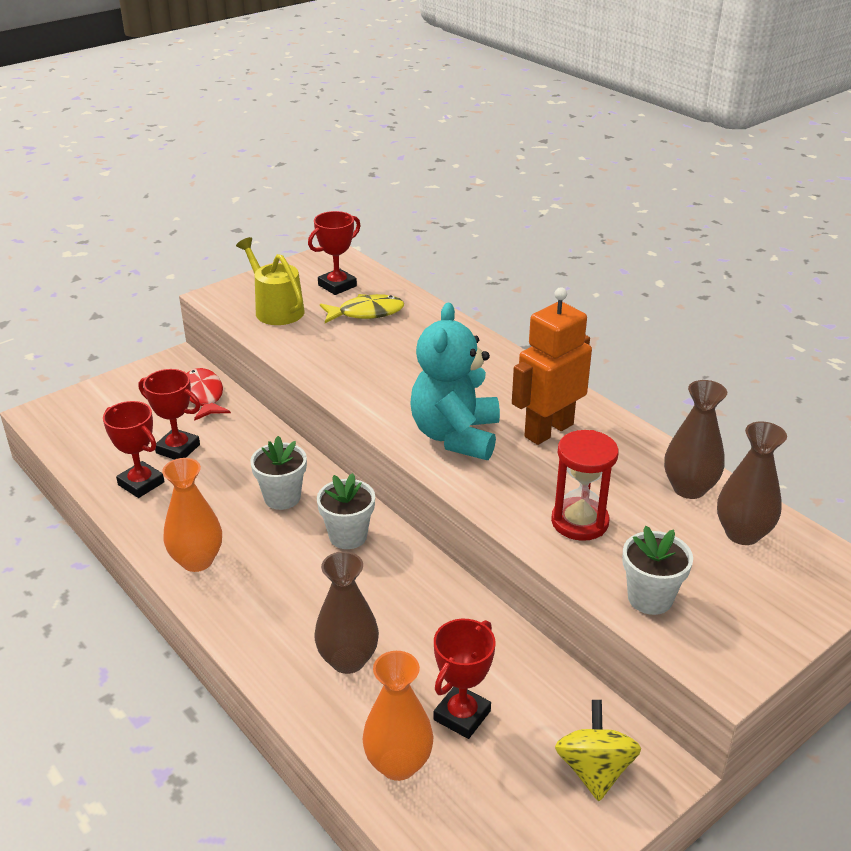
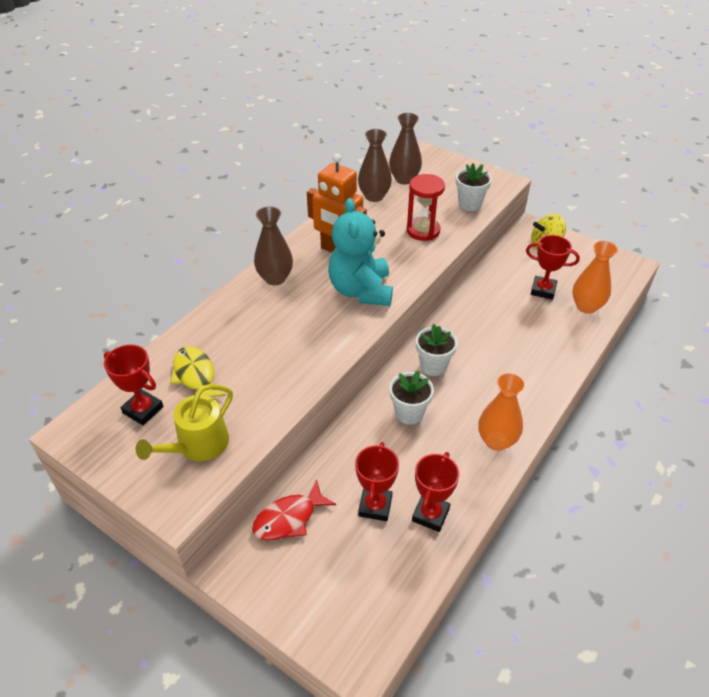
camera: 105 degrees left, 10 degrees up
(348, 660) = (535, 340): brown vase -> brown vase (275, 278)
(455, 436) = (361, 290): turquoise teddy bear -> turquoise teddy bear turned 90 degrees clockwise

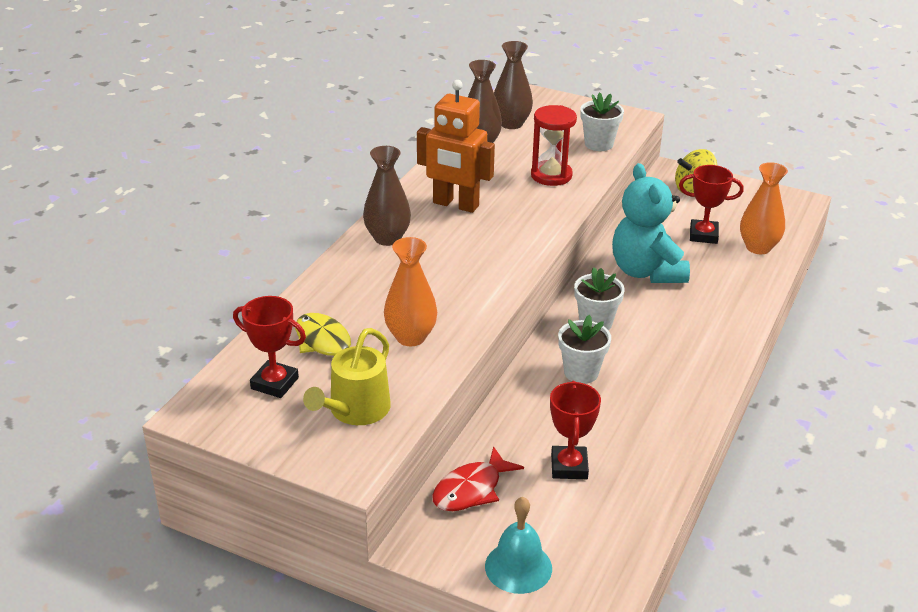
camera: 10 degrees left, 10 degrees down
(306, 604) = (518, 567): none -> turquoise bell
(361, 290) = (496, 242): turquoise teddy bear -> turquoise teddy bear (646, 271)
(430, 514) = (635, 467): red trophy -> none
(496, 441) = (690, 389): orange vase -> orange vase (411, 337)

